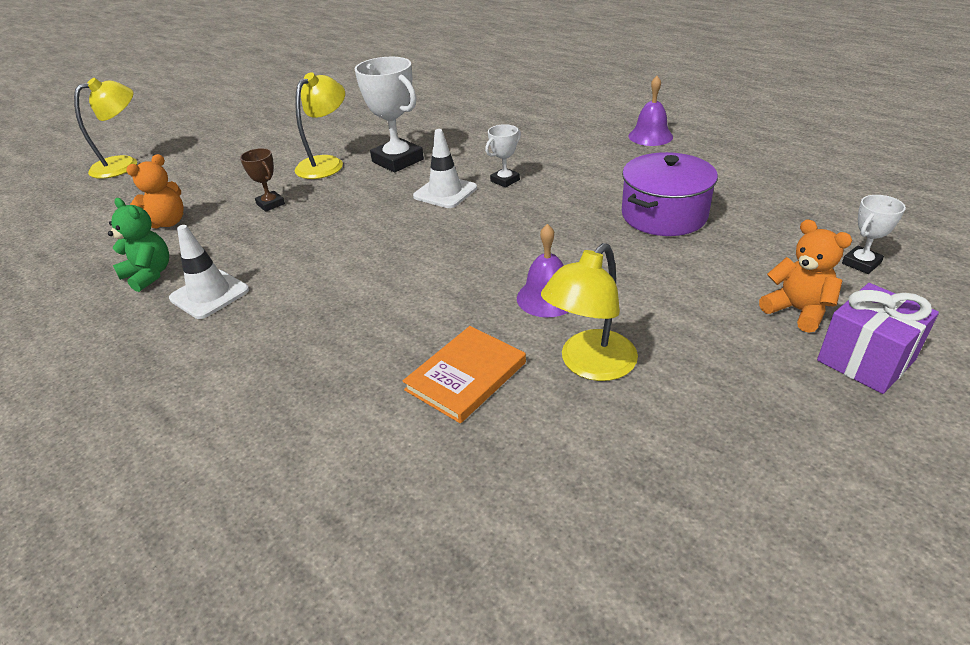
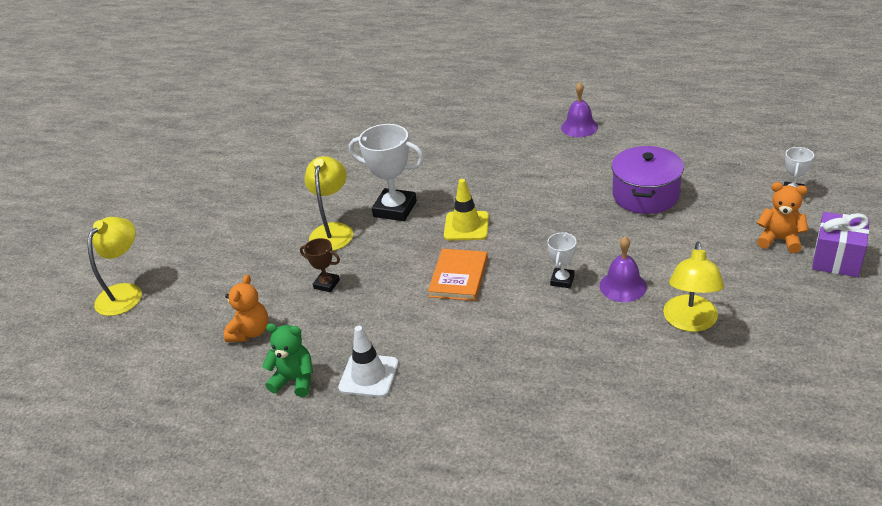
camera: 25 degrees left, 0 degrees up
(445, 192) = (466, 226): white traffic cone -> yellow traffic cone
(466, 376) = (621, 359): orange book -> orange book (458, 277)
(505, 180) = (503, 201): white trophy -> white trophy (562, 280)

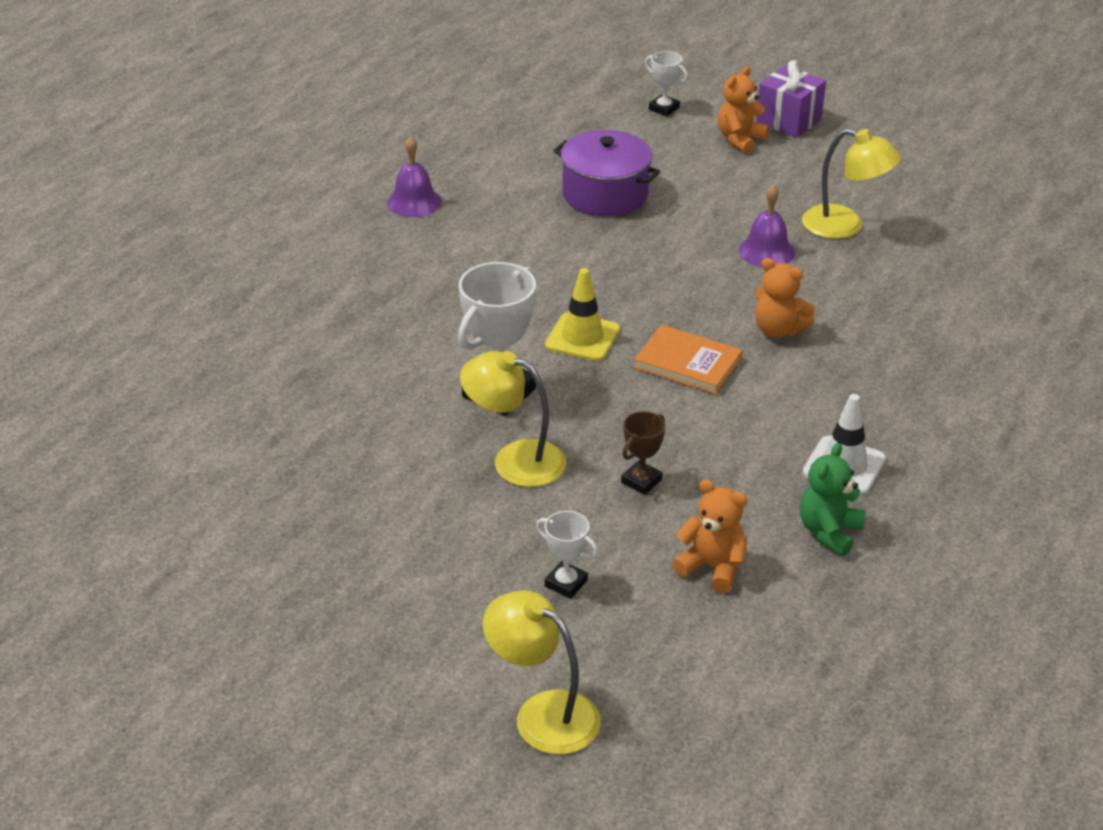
camera: 80 degrees left, 0 degrees up
(520, 312) = (778, 330): none -> orange teddy bear
(562, 280) = (735, 288): white trophy -> white trophy (566, 583)

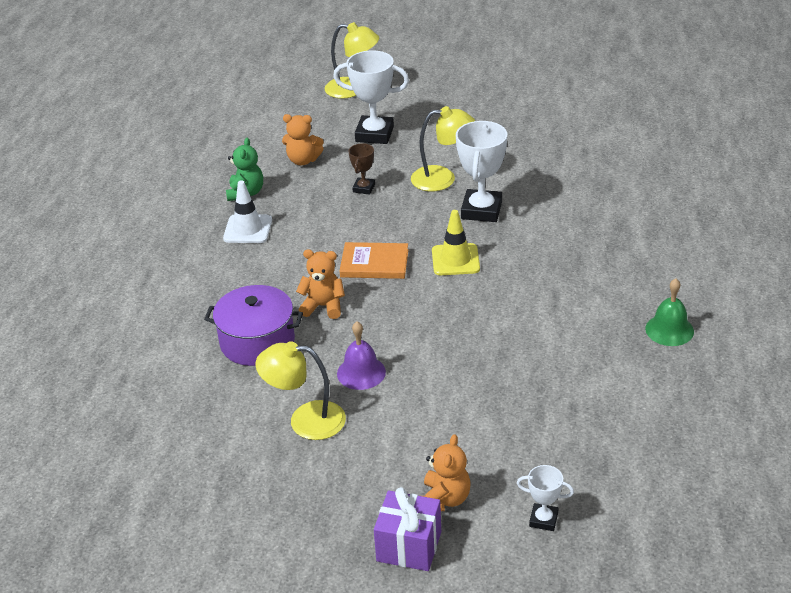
camera: 160 degrees right, 0 degrees up
(414, 202) = (669, 330): purple bell -> green bell
(566, 583) = (374, 134): white trophy -> white trophy, size x1.91
(605, 194) = (525, 388): purple pot -> purple pot (257, 342)

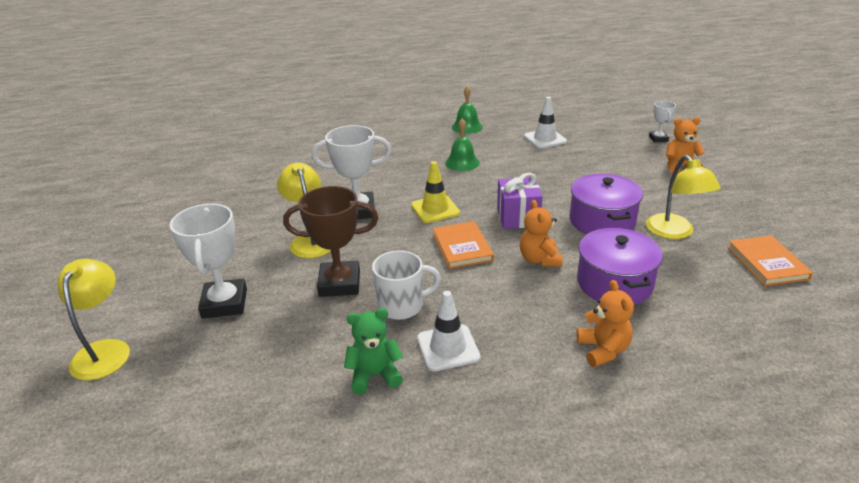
camera: 110 degrees left, 5 degrees down
(210, 464) = (767, 263): none -> orange book
(303, 160) = (289, 346): orange teddy bear -> orange teddy bear (603, 350)
(312, 215) = (402, 306): none -> white mug
(361, 372) = (602, 221): purple bell -> purple pot
(364, 188) = (339, 283): brown trophy -> brown trophy, size x1.91
(409, 546) = (727, 171): purple gift -> purple gift (518, 217)
(557, 301) = (462, 162): none -> green bell
(595, 395) = (545, 139): none -> white traffic cone

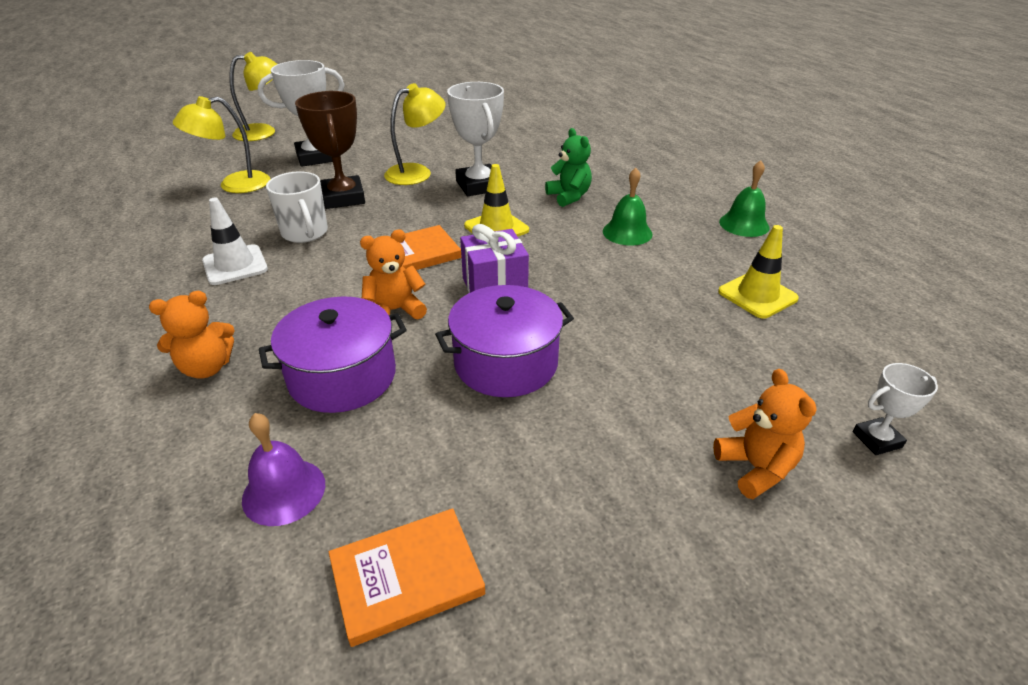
camera: 75 degrees right, 5 degrees up
(374, 375) = (206, 234): green teddy bear -> green teddy bear (569, 196)
(545, 139) = (757, 295): white traffic cone -> yellow traffic cone
(675, 232) = (491, 447): yellow lamp -> yellow lamp (234, 185)
(721, 304) = (284, 491): none -> purple bell

